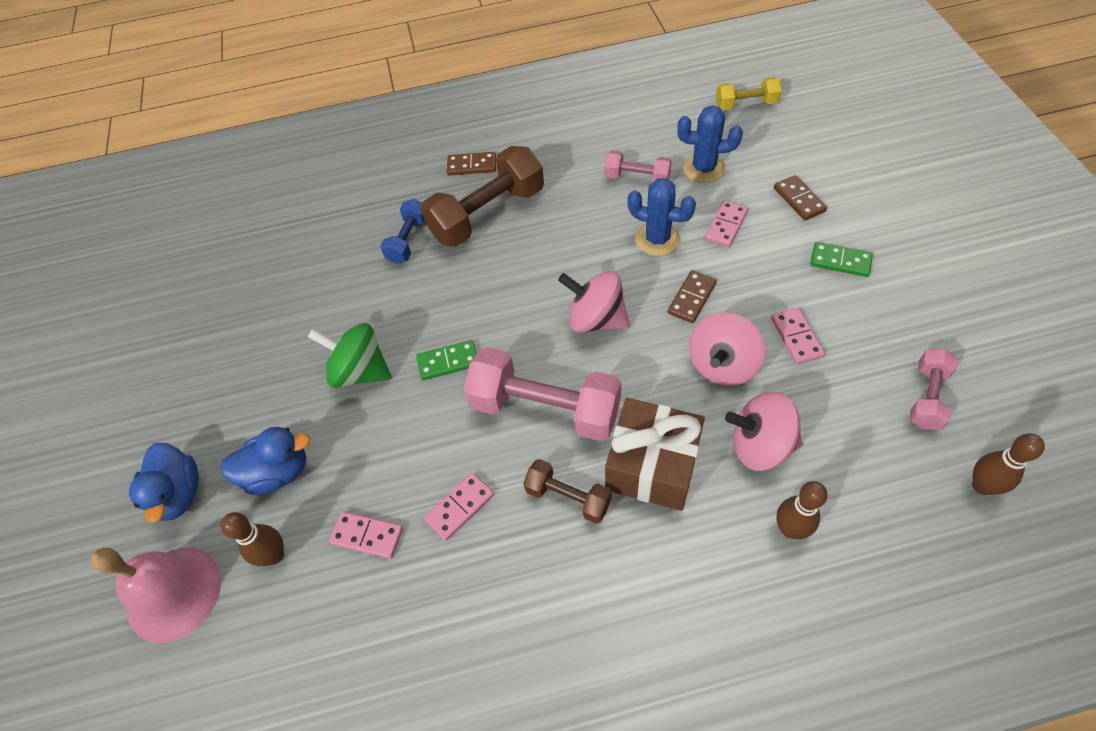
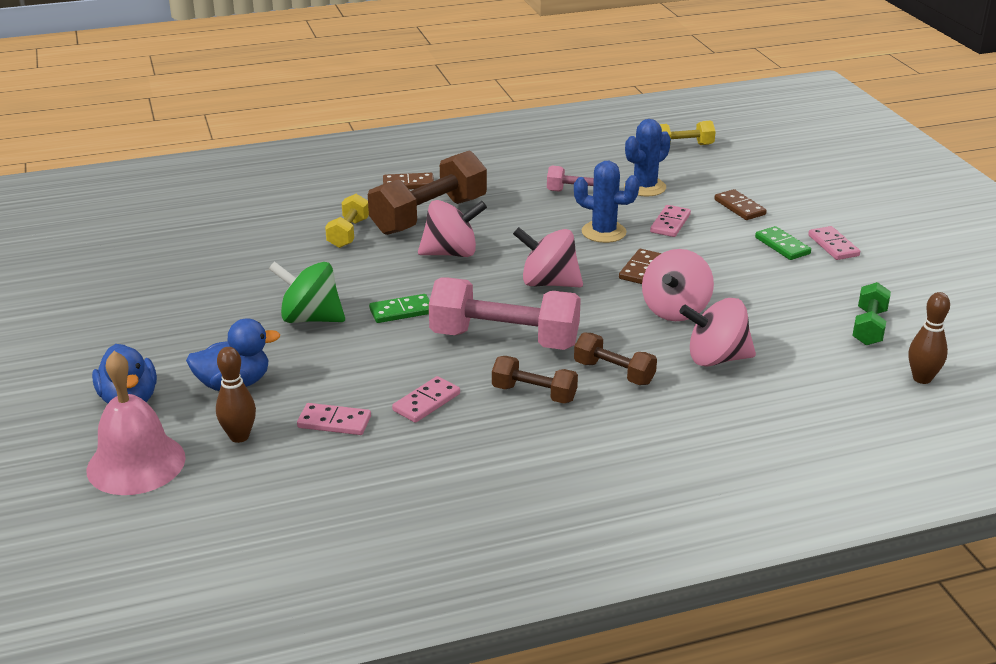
camera: 10 degrees left, 25 degrees down
(408, 240) = (348, 233): blue dumbbell -> yellow dumbbell
(504, 271) = (451, 253): none -> pink spinning top
(652, 466) = (614, 373): brown gift -> brown dumbbell
(703, 168) = (645, 187): blue cactus -> blue cactus turned 45 degrees counterclockwise
(790, 529) = (749, 408): brown bowling pin -> none
(796, 337) = (744, 292): pink domino -> pink domino (833, 245)
(840, 261) = (782, 246): green domino -> green domino turned 45 degrees clockwise
(927, 397) = (869, 327): pink dumbbell -> green dumbbell

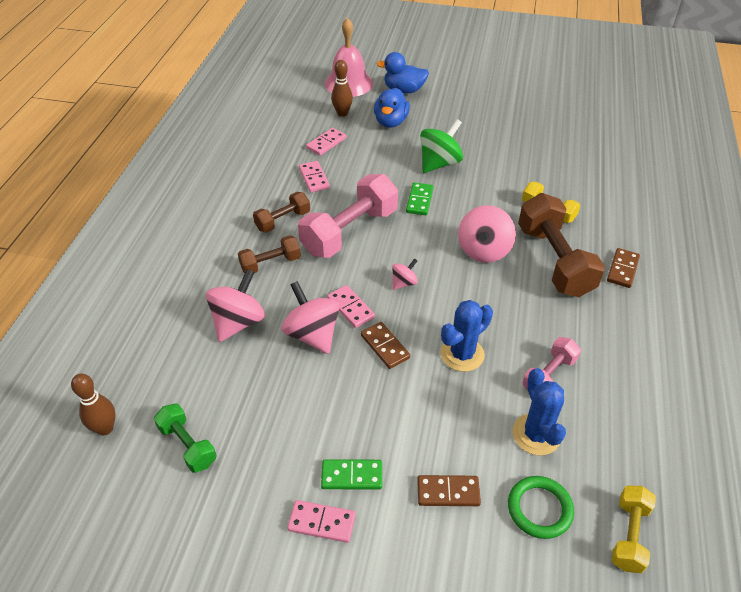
camera: 120 degrees right, 15 degrees up
(548, 283) = (404, 283): pink spinning top -> pink spinning top, size x0.52
(670, 223) = (449, 411): pink domino -> pink domino (351, 308)
(705, 175) = (539, 509): none -> green ring

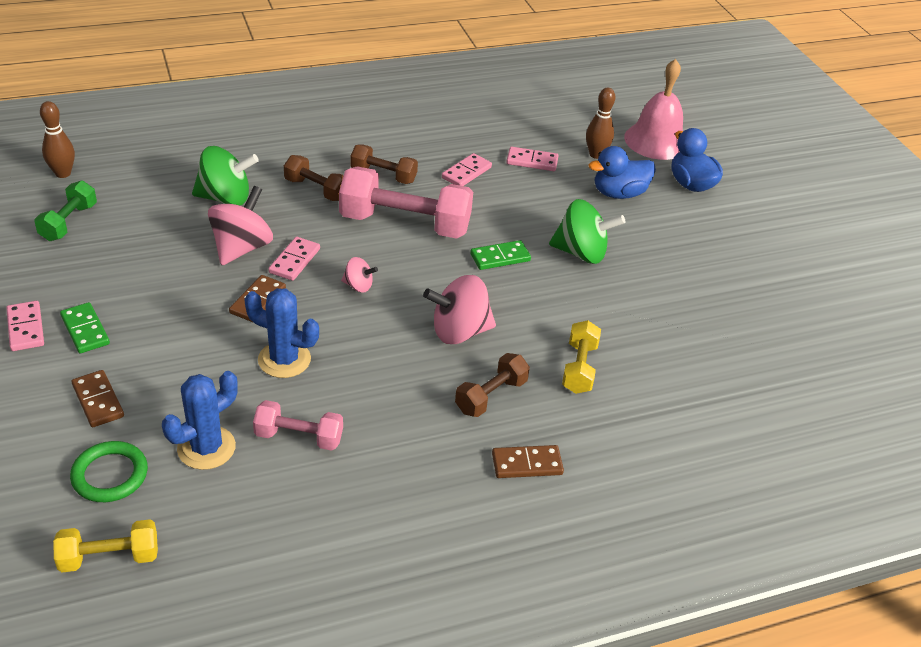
camera: 55 degrees right, 5 degrees down
(238, 322) = (225, 198): pink spinning top -> green spinning top
(554, 261) = (491, 396): brown dumbbell -> brown dumbbell, size x0.54

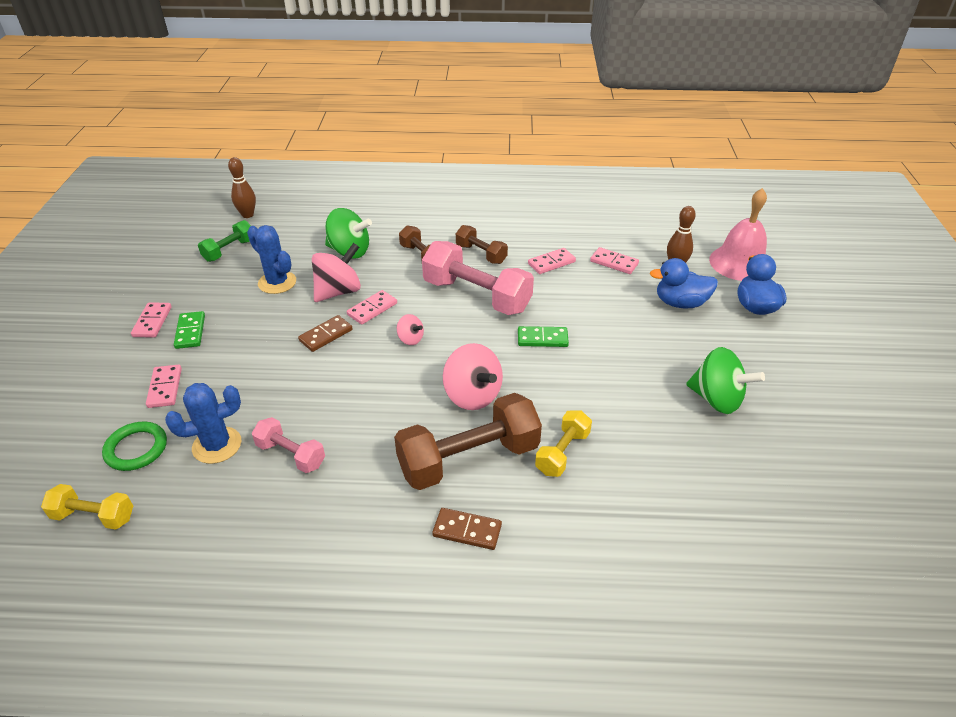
camera: 25 degrees right, 0 degrees up
(98, 401) = (165, 388): brown domino -> pink domino
(284, 360) = (318, 387): blue cactus -> blue cactus (277, 282)
(459, 331) = (472, 395): pink spinning top -> pink spinning top turned 135 degrees counterclockwise
(491, 396) = (469, 459): brown dumbbell -> brown dumbbell, size x1.87
(581, 253) = (618, 349): green spinning top -> green spinning top (716, 399)

